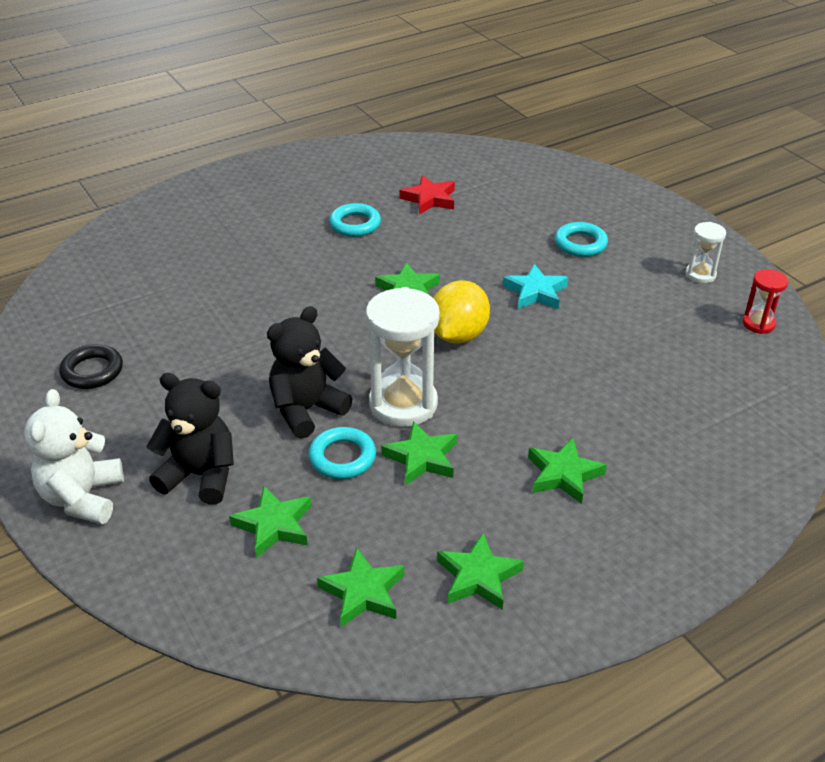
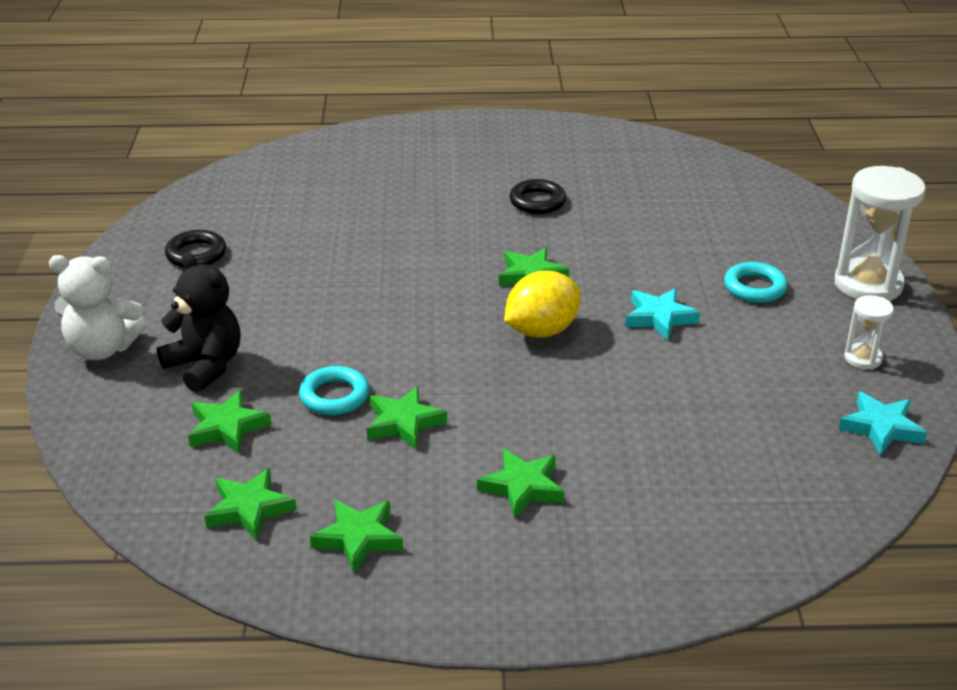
camera: 30 degrees right, 5 degrees down
(82, 498) = (102, 349): white teddy bear -> white teddy bear turned 120 degrees counterclockwise
(306, 410) = (341, 346): black teddy bear -> none
(355, 224) = (537, 201): turquoise ring -> black ring
(403, 404) = (430, 372): white hourglass -> white hourglass (868, 284)
(429, 199) = (635, 199): red star -> none
(758, 324) = (881, 428): red hourglass -> turquoise star

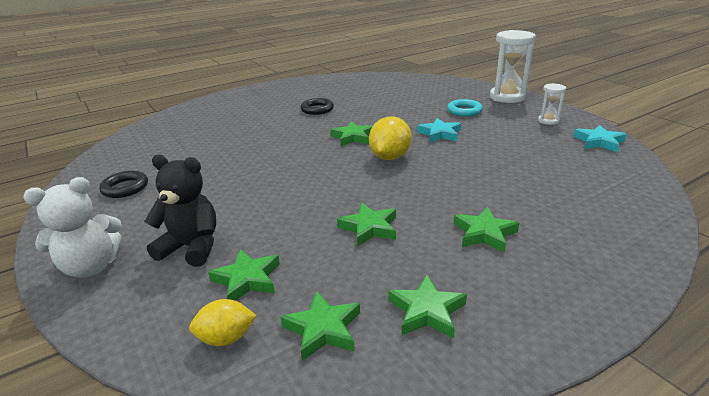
camera: 30 degrees left, 5 degrees down
(163, 477) = (226, 338): none -> yellow lemon
(334, 396) = (306, 230): turquoise ring -> none

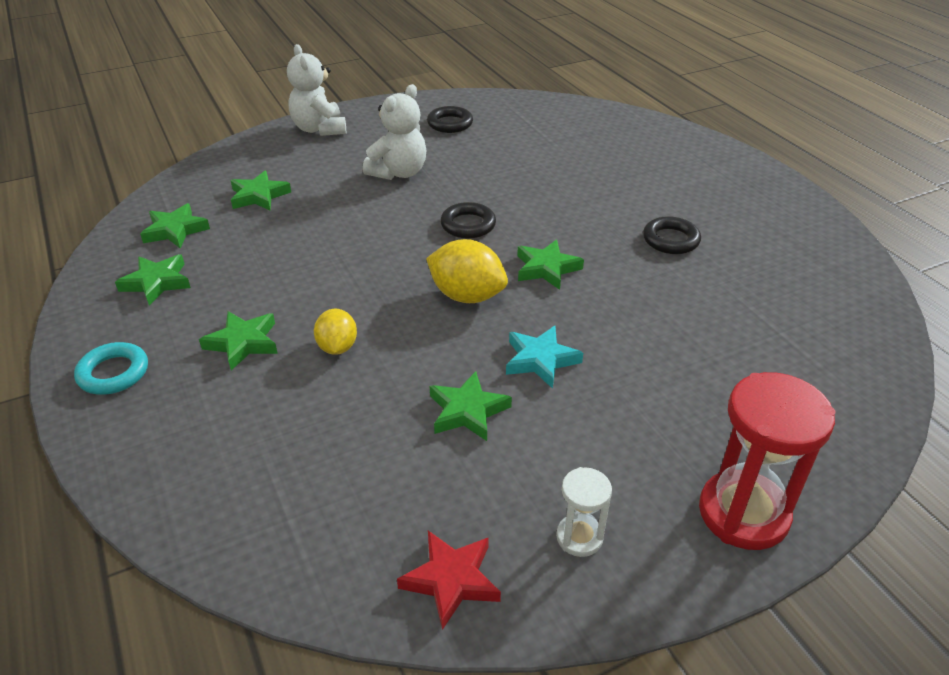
camera: 95 degrees right, 10 degrees up
(191, 247) = (322, 167): black teddy bear -> none
(215, 202) = (399, 173): none -> white teddy bear
(226, 338) = (197, 190): yellow lemon -> yellow lemon (337, 347)
(303, 164) = (468, 225): none -> black ring
(369, 228) = (299, 263): green star -> green star (467, 411)
(464, 111) = (651, 415): turquoise ring -> turquoise ring (113, 373)
(507, 97) = (743, 513): white hourglass -> red hourglass
(599, 142) = (451, 580): turquoise star -> red star

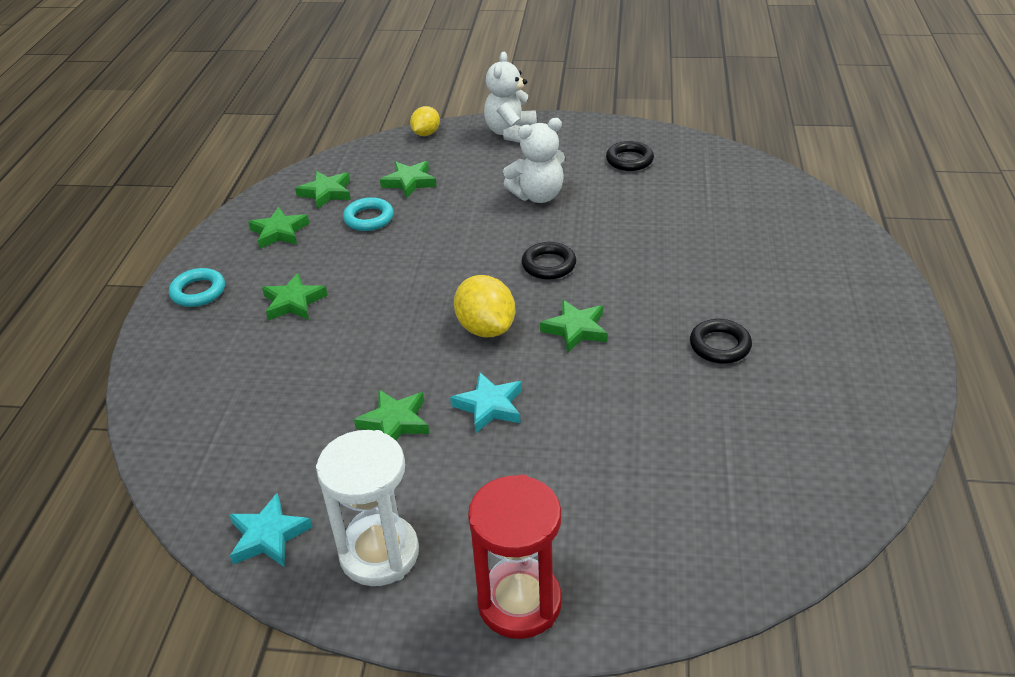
camera: 35 degrees right, 0 degrees up
(248, 240) = (369, 218): none -> turquoise ring
(337, 347) = (352, 332): yellow lemon -> yellow lemon (426, 133)
(451, 580) = (268, 536): red star -> turquoise star
(579, 537) = (379, 553): white hourglass -> white hourglass, size x1.95

